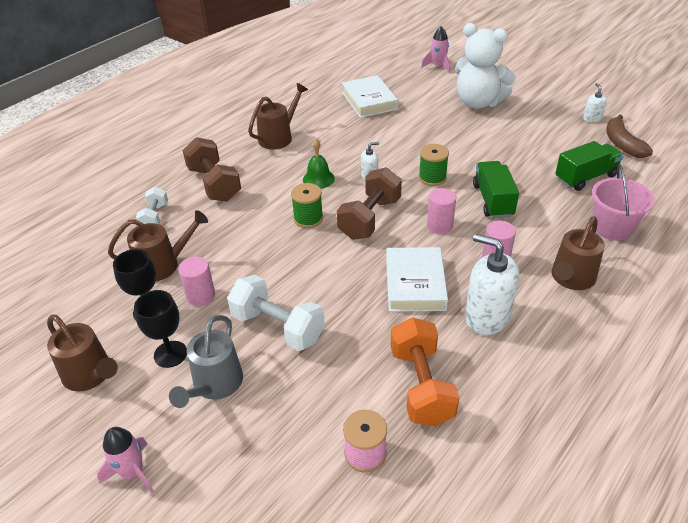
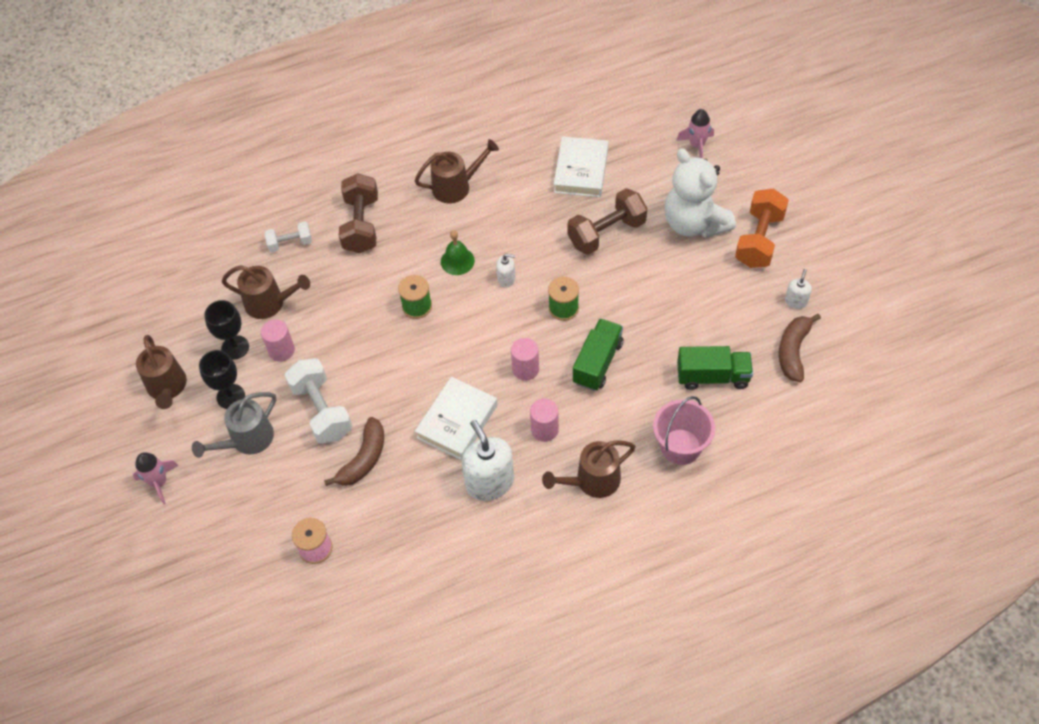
camera: 30 degrees right, 15 degrees up
(155, 217) = (290, 243): white dumbbell -> white dumbbell turned 45 degrees clockwise
(352, 349) = (364, 459): none -> brown banana
(370, 218) = (470, 331): brown dumbbell -> brown dumbbell (606, 233)
(421, 386) = (392, 516): orange dumbbell -> orange dumbbell (759, 240)

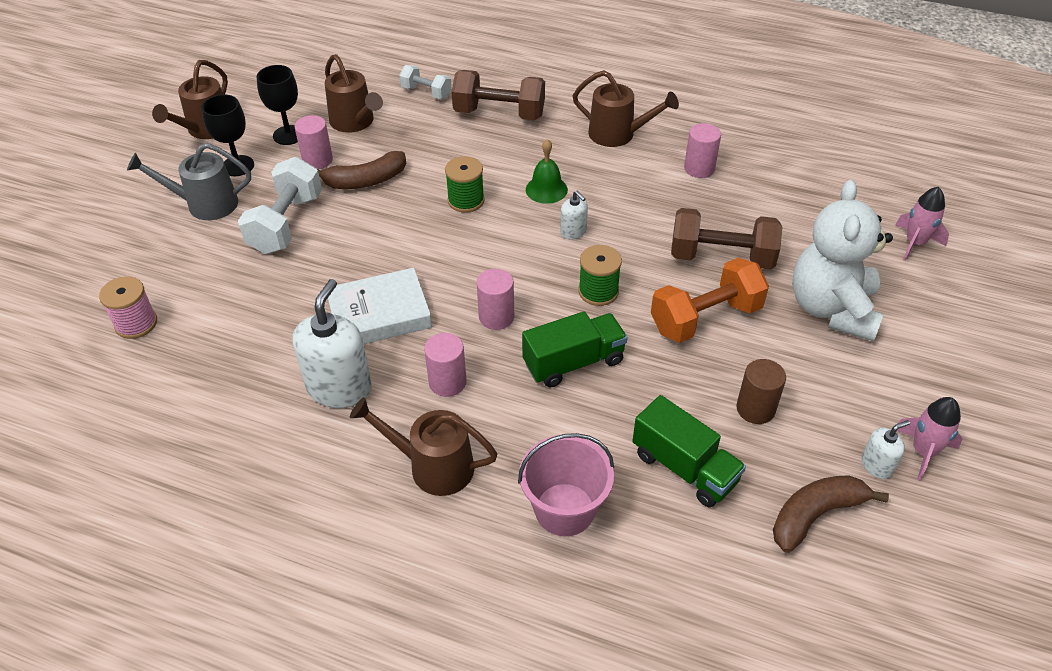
camera: 40 degrees right, 10 degrees down
(159, 482) = (108, 188): pink rocket -> pink rocket (923, 451)
(361, 225) = (499, 114): brown dumbbell -> brown dumbbell turned 60 degrees clockwise
(364, 459) = (266, 284): brown banana -> brown banana (366, 181)
(532, 177) = (699, 168): none -> pink cylinder
(581, 171) = (756, 191): white book -> none
(714, 315) = (755, 409): none -> brown cylinder
(759, 240) = (896, 373): orange dumbbell -> orange dumbbell (705, 318)

